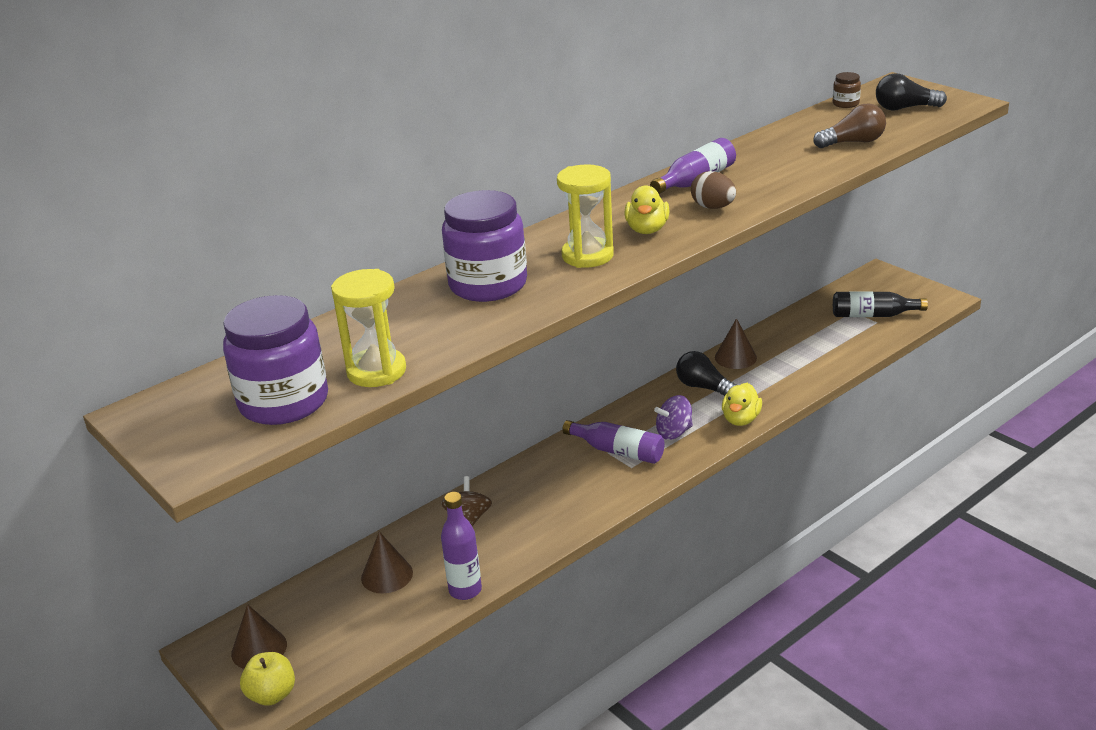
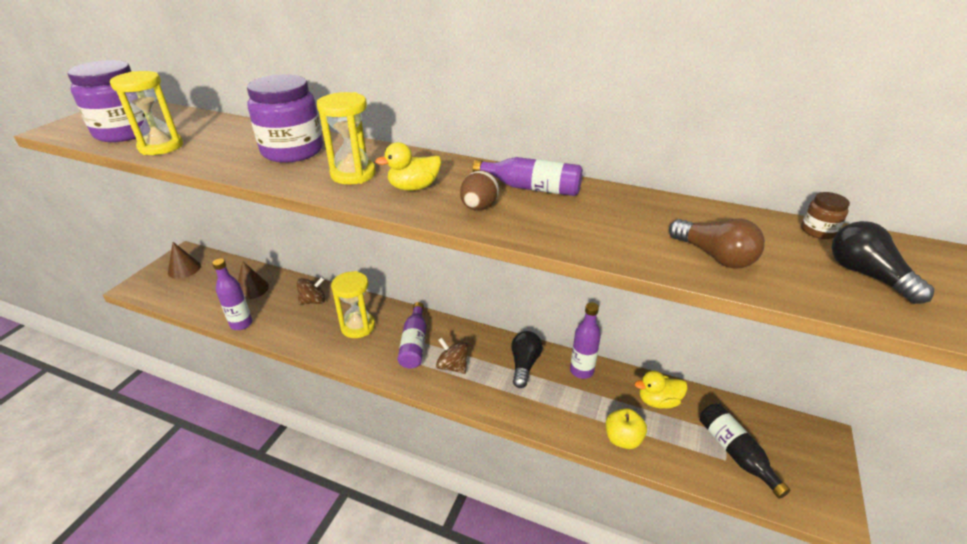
camera: 60 degrees right, 5 degrees up
(272, 695) = (146, 286): yellow apple -> yellow apple (622, 439)
(553, 488) = (358, 326): none -> yellow hourglass
(674, 432) = (452, 366): purple spinning top -> brown spinning top
(735, 357) = (581, 371): brown cone -> purple bottle
(741, 419) = (491, 401): yellow duck -> yellow duck (658, 401)

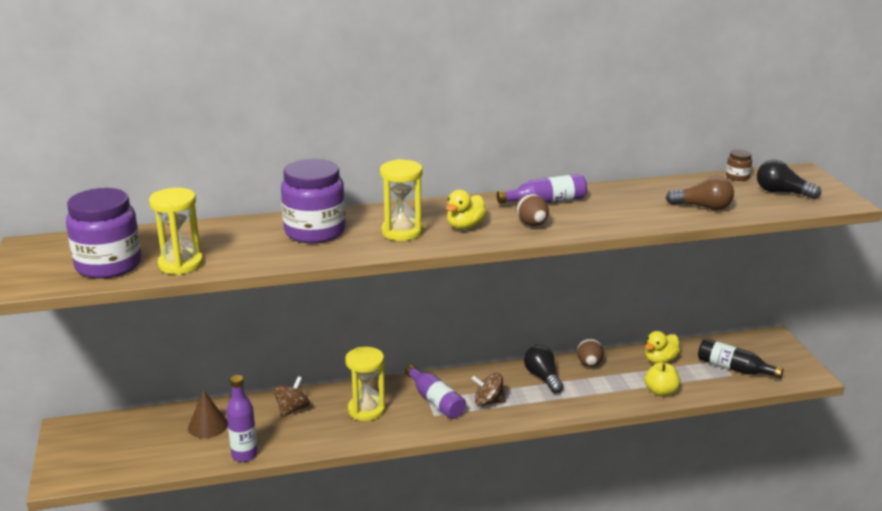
camera: 35 degrees left, 10 degrees down
(184, 269) = (93, 441): brown cone -> none
(581, 371) = (589, 364): purple bottle -> brown egg

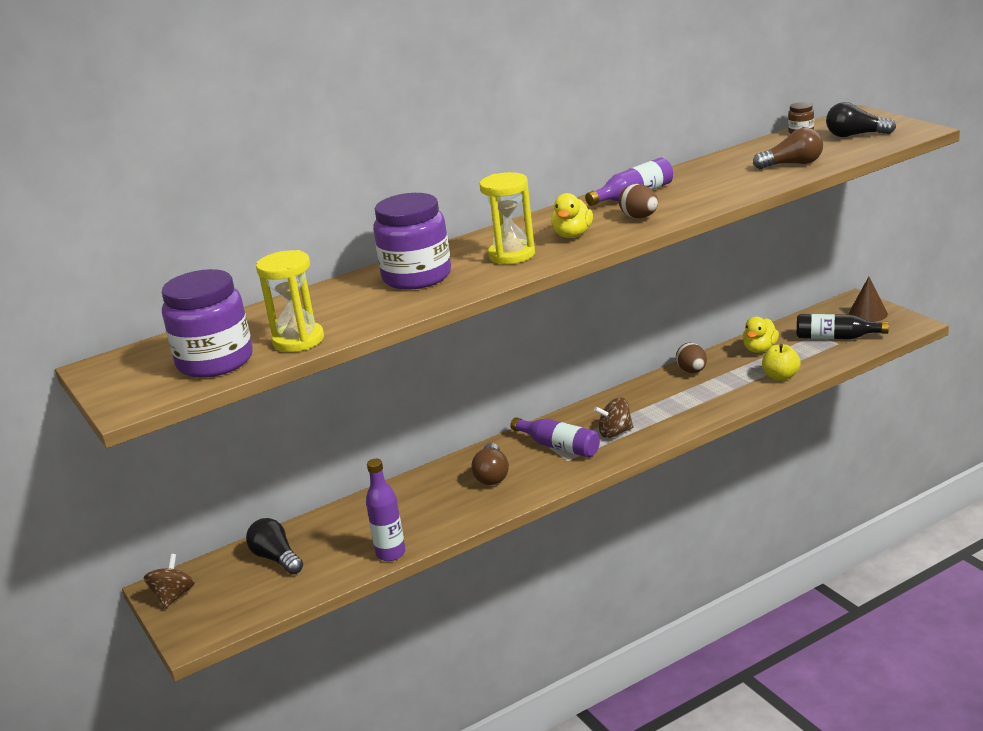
camera: 15 degrees left, 0 degrees up
(208, 426) = (326, 539): brown cone -> brown cone (868, 313)
(292, 409) = (409, 497): brown spinning top -> brown spinning top (173, 596)
(366, 410) = (492, 475): yellow hourglass -> brown light bulb
(543, 378) = (654, 396): black light bulb -> black light bulb (276, 558)

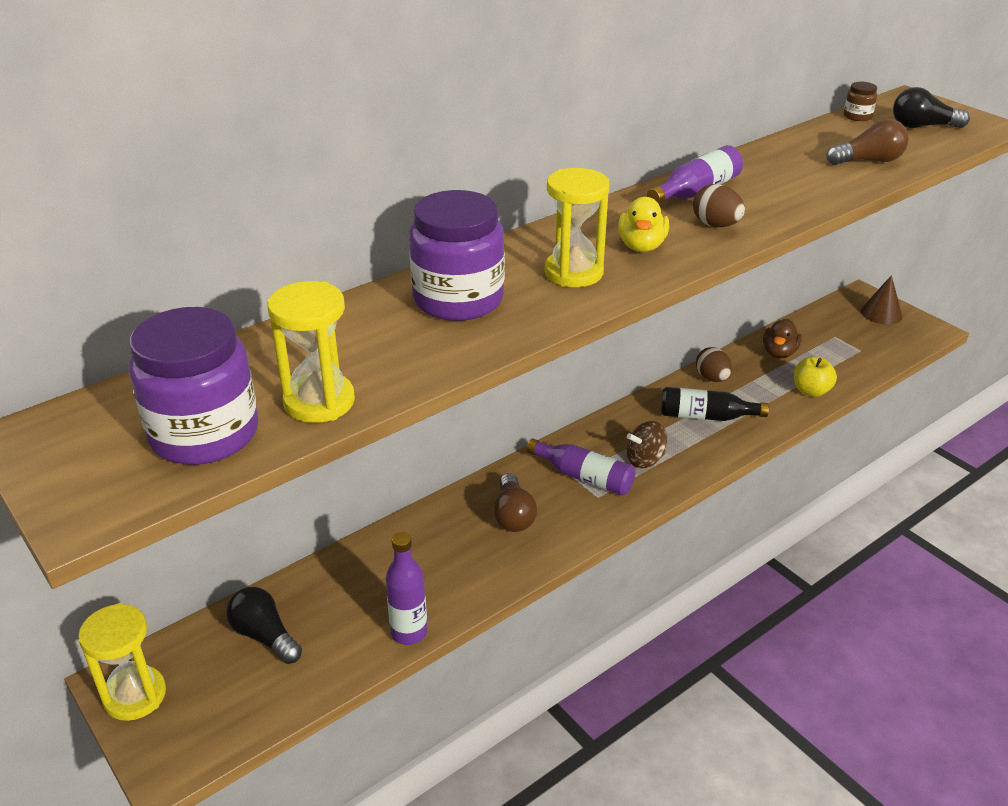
camera: 10 degrees left, 10 degrees up
(173, 596) = (135, 695): brown spinning top -> yellow hourglass
(760, 349) = (779, 353): yellow duck -> brown duck
(836, 337) = (856, 342): black bottle -> black bottle (706, 416)

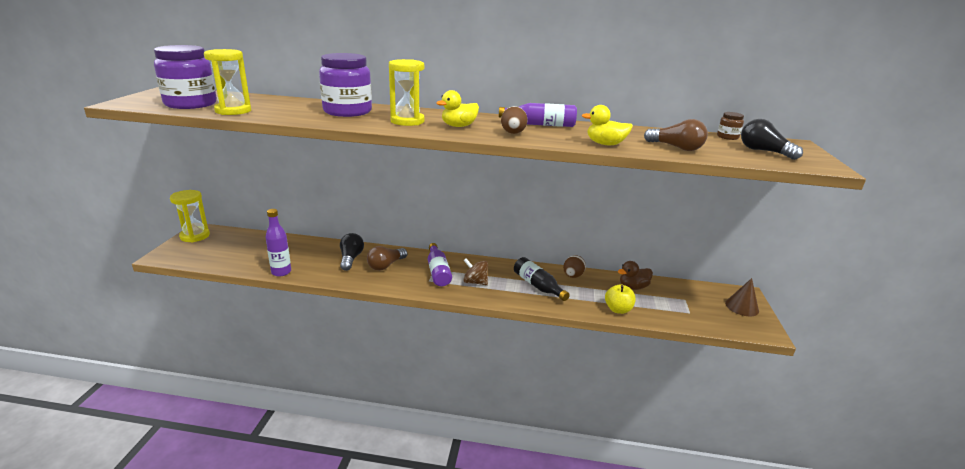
camera: 45 degrees right, 10 degrees down
(264, 636) = (249, 245): black light bulb -> black light bulb (351, 259)
(817, 191) = (605, 144): none -> yellow duck

